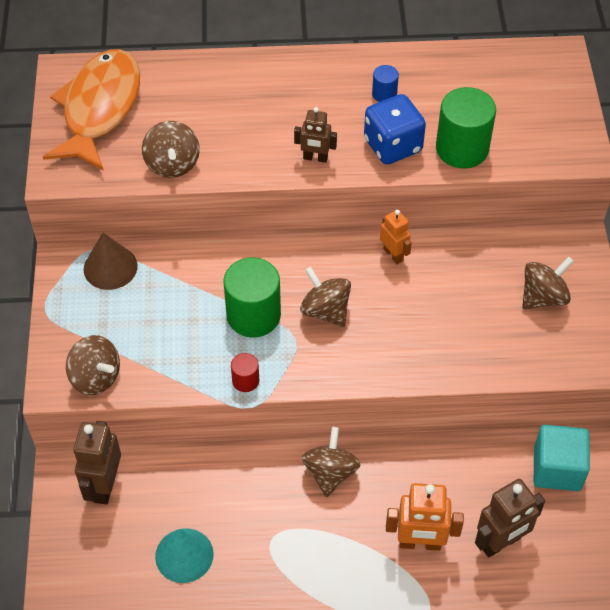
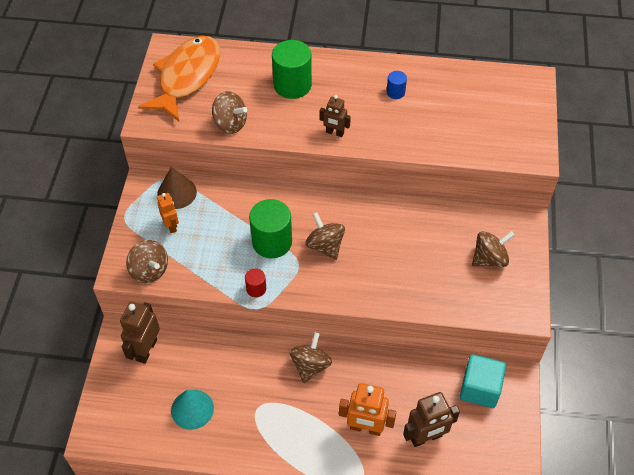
camera: 10 degrees right, 0 degrees up
(172, 164) = (230, 124): brown spinning top -> brown spinning top turned 60 degrees counterclockwise
(392, 146) = (393, 131): blue dice -> none
(393, 255) = (383, 212): orange robot -> orange robot (171, 226)
(462, 149) = (445, 140): green cylinder -> green cylinder (292, 85)

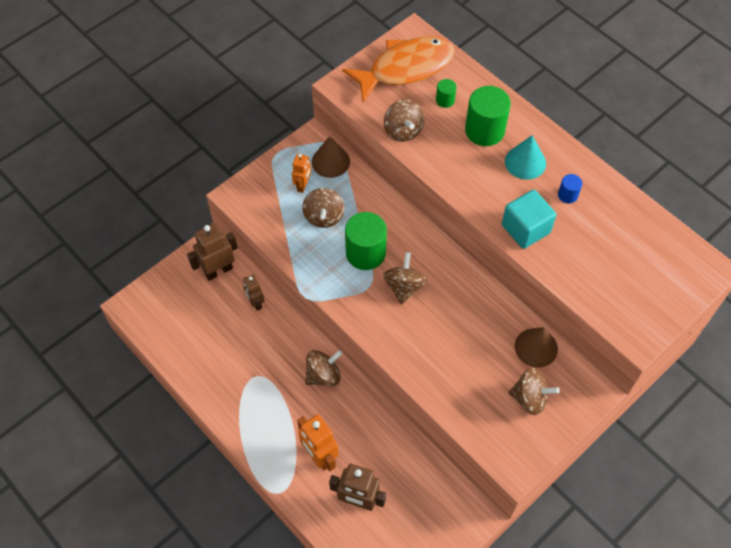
camera: 40 degrees right, 5 degrees up
(149, 270) = (256, 210): brown spinning top -> brown spinning top (324, 216)
(192, 409) = (210, 340): turquoise cone -> turquoise cone (525, 162)
(241, 82) = (445, 100): none -> green cylinder
(256, 289) = (319, 282): red cylinder -> none
(334, 133) = (480, 195): brown robot -> brown robot (255, 303)
(459, 221) = (536, 347): none -> brown cone
(480, 389) = (437, 499): turquoise cube -> turquoise cube (525, 229)

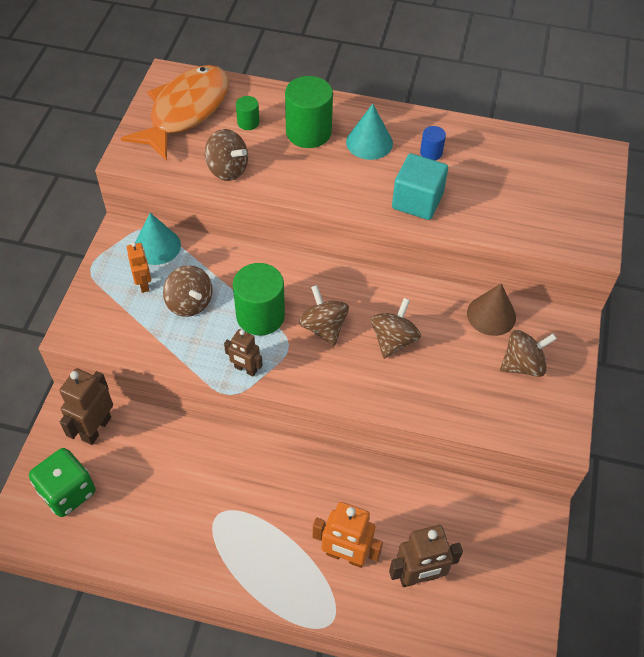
camera: 35 degrees left, 5 degrees down
(174, 303) = (67, 492): none -> green dice
(255, 303) = (162, 439): brown robot -> brown robot (245, 369)
(323, 375) = (289, 470): brown spinning top -> brown spinning top (393, 340)
(330, 161) = (157, 246): brown cone -> turquoise cone

